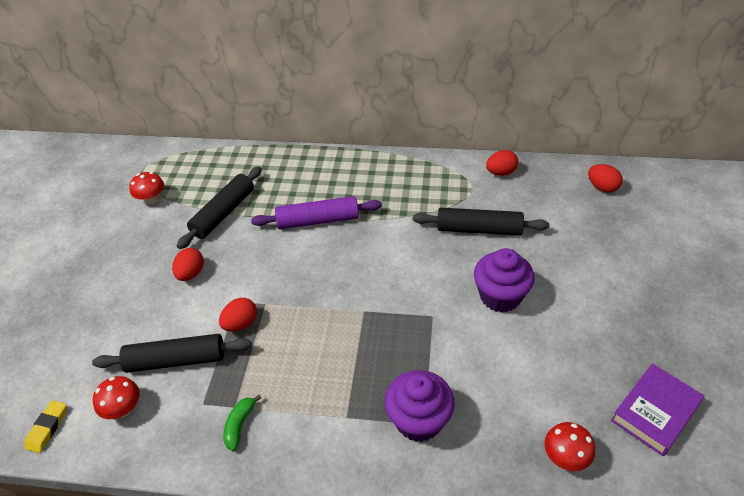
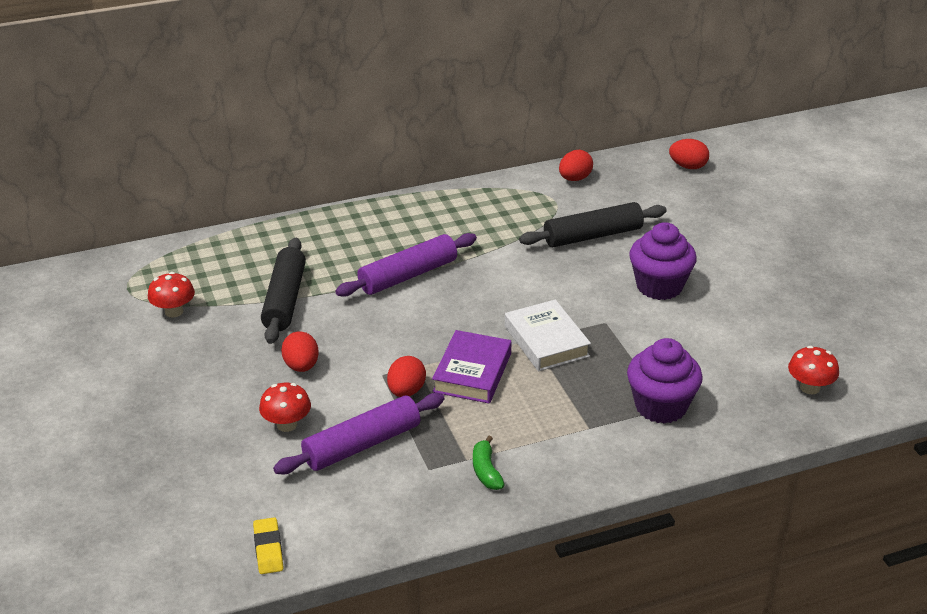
camera: 30 degrees left, 10 degrees down
(123, 409) = (343, 503): red mushroom -> red mushroom (287, 424)
(176, 360) = (362, 444): black rolling pin -> purple rolling pin
(373, 317) = (546, 341): none -> white book
(655, 412) = (860, 331): purple book -> purple book (472, 373)

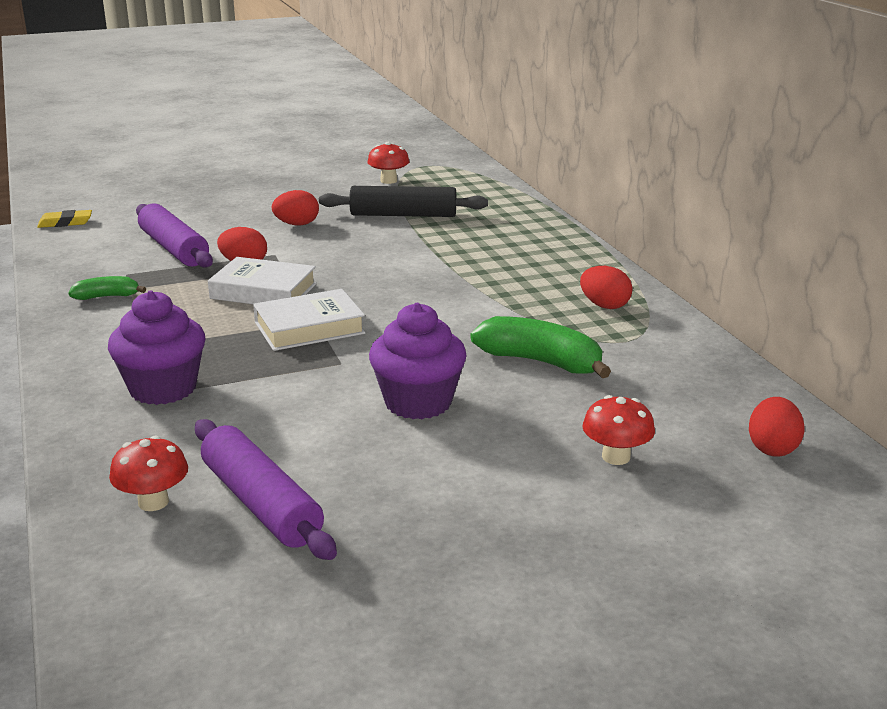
camera: 90 degrees right, 10 degrees down
(287, 424) = (215, 222): red mushroom -> red mushroom (616, 457)
(408, 275) = (444, 262): purple rolling pin -> purple rolling pin (261, 503)
(472, 373) = (263, 291): purple book -> white book
(574, 179) = (691, 355): red egg -> red egg (604, 306)
(592, 236) = (541, 362): black rolling pin -> green banana

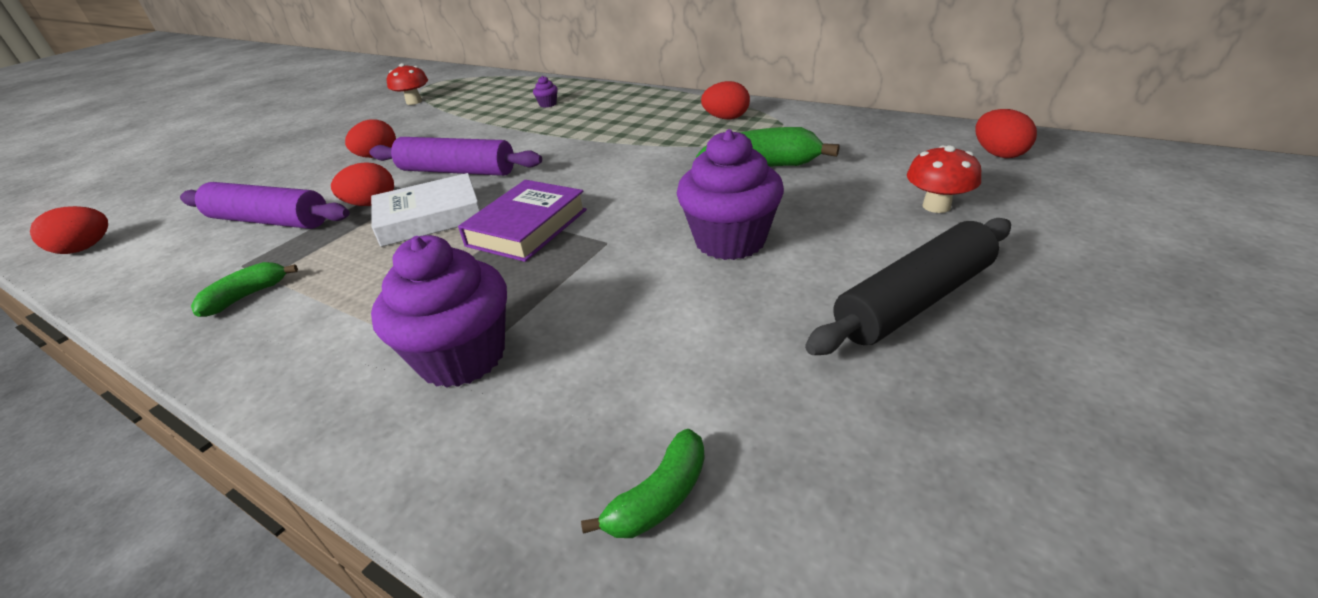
camera: 35 degrees left, 10 degrees up
(65, 223) = (85, 248): yellow eraser -> red egg
(153, 502) = (659, 497): red mushroom -> green banana
(261, 503) = (771, 416): purple rolling pin -> purple rolling pin (457, 171)
(309, 328) = (527, 227): white book -> purple book
(403, 215) = (467, 118): black rolling pin -> black rolling pin (913, 300)
(484, 227) = (548, 104): none -> purple cupcake

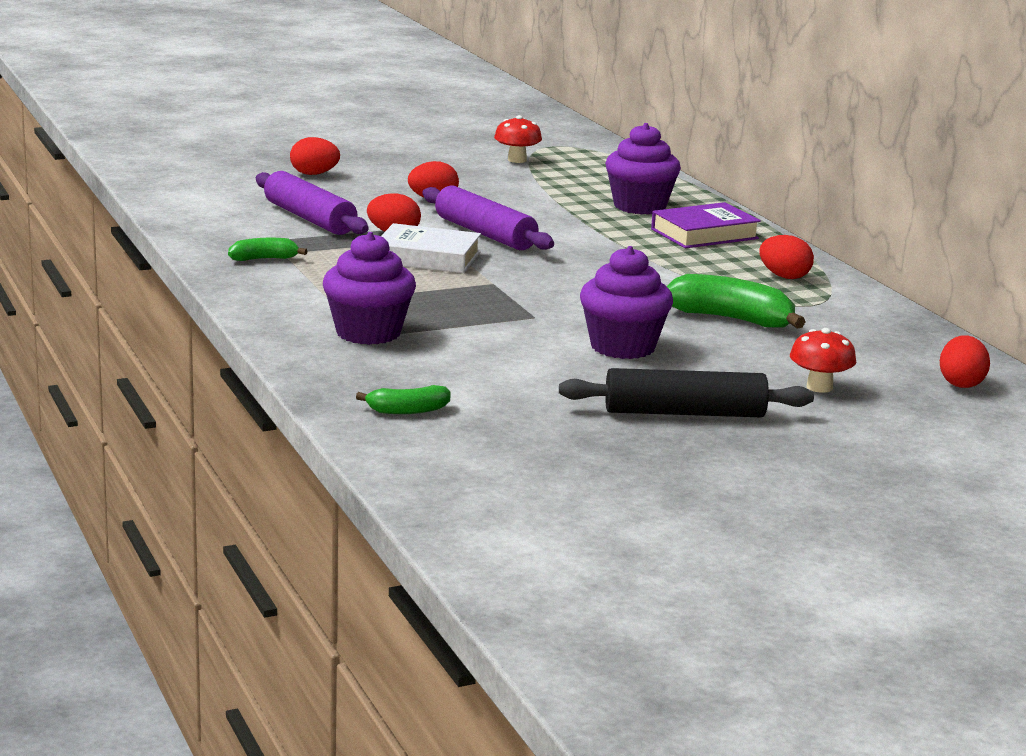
camera: 30 degrees right, 15 degrees down
(85, 248) = (173, 192): red egg -> red egg (314, 174)
(527, 227) = (490, 289): purple book -> purple book (704, 234)
(548, 104) = (640, 206): purple cupcake -> purple cupcake, size x2.50

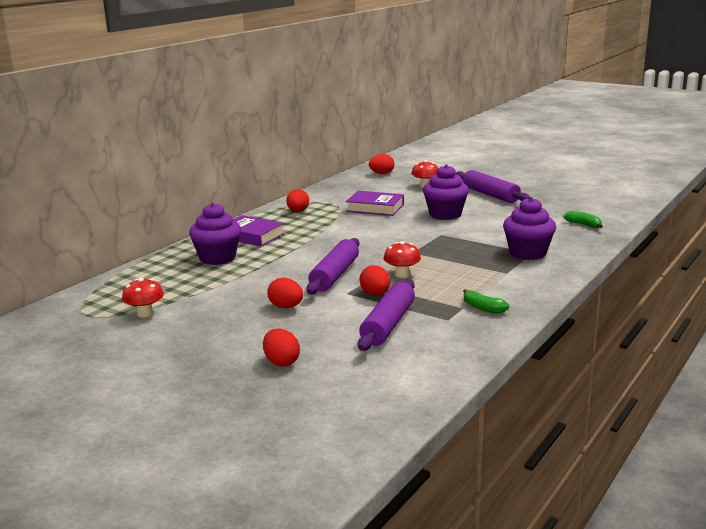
camera: 120 degrees left, 0 degrees up
(427, 258) = (402, 274): white book -> red mushroom
(684, 413) = (490, 195): black rolling pin -> purple rolling pin
(732, 319) = (375, 208): green banana -> purple book

